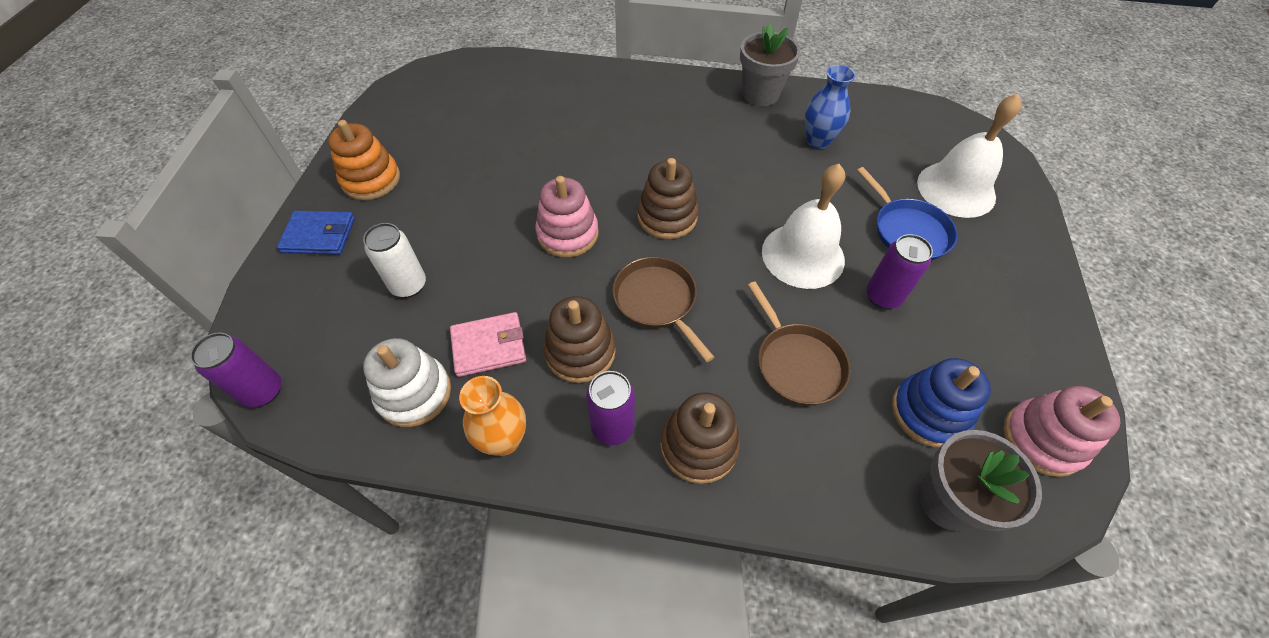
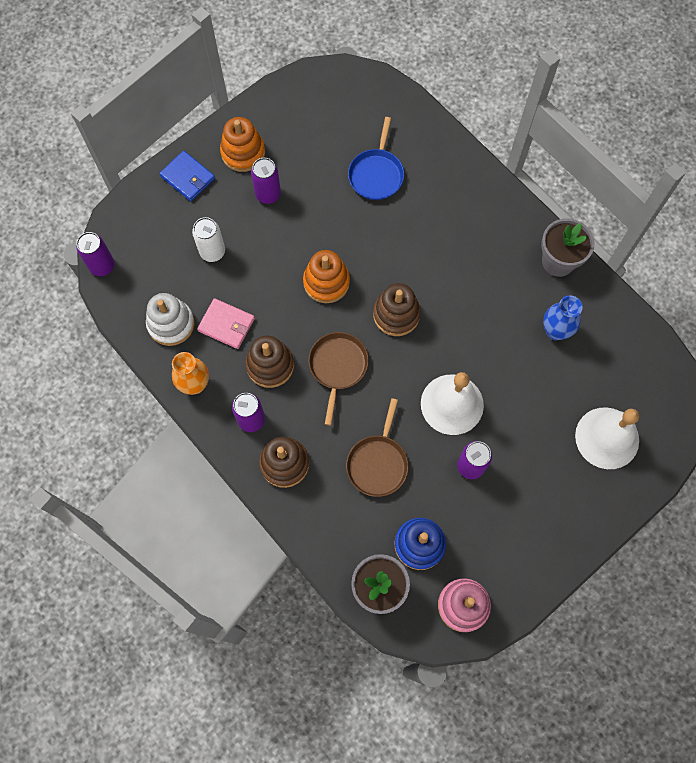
camera: 40 degrees right, 15 degrees up
(431, 198) = (268, 194): none -> purple can
(568, 234) = (326, 282): pink stacking toy -> orange stacking toy
(908, 231) = (537, 440): blue pan -> blue pan (376, 174)

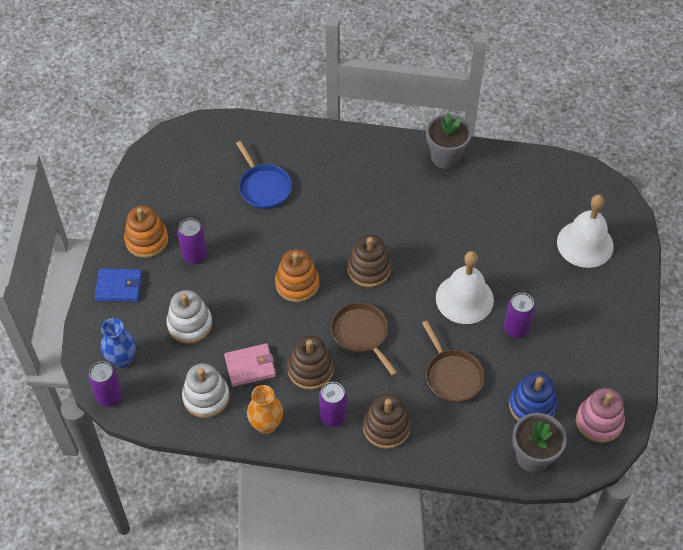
camera: 40 degrees left, 15 degrees down
(212, 252) = (190, 324): white can -> white stacking toy
(555, 331) = (487, 202): blue vase -> blue vase (122, 360)

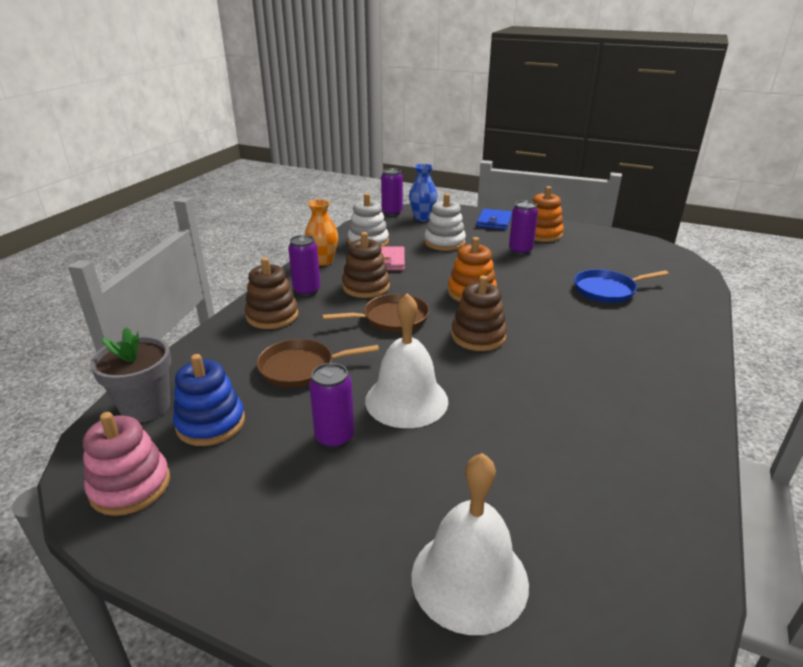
camera: 105 degrees right, 25 degrees down
(446, 157) = (679, 436): grey flower pot -> none

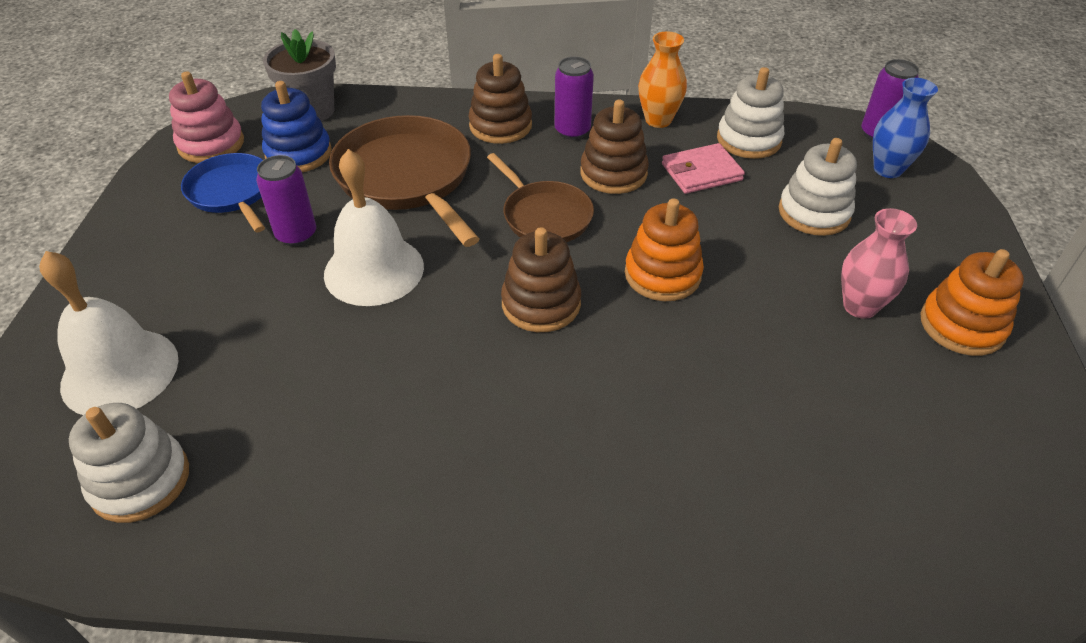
camera: 70 degrees right, 15 degrees up
(300, 368) = (406, 177): brown pan -> brown pan, size x1.64
(494, 221) = (958, 253): blue wallet -> none
(520, 250) = (860, 306): purple can -> pink vase
(607, 290) = (785, 444): blue pan -> blue pan (231, 192)
(610, 564) = (140, 481): none -> white stacking toy

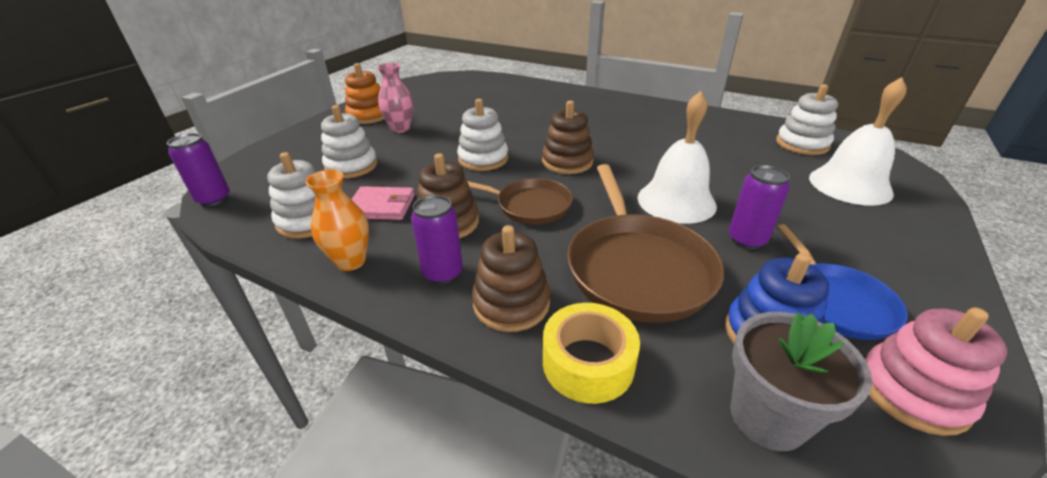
camera: 155 degrees left, 10 degrees down
(428, 108) = (588, 363): none -> yellow tape
(544, 216) = (530, 205): brown pan -> brown pan turned 120 degrees clockwise
(662, 274) = (483, 159): orange stacking toy -> white stacking toy
(887, 169) = (260, 177): blue vase -> none

